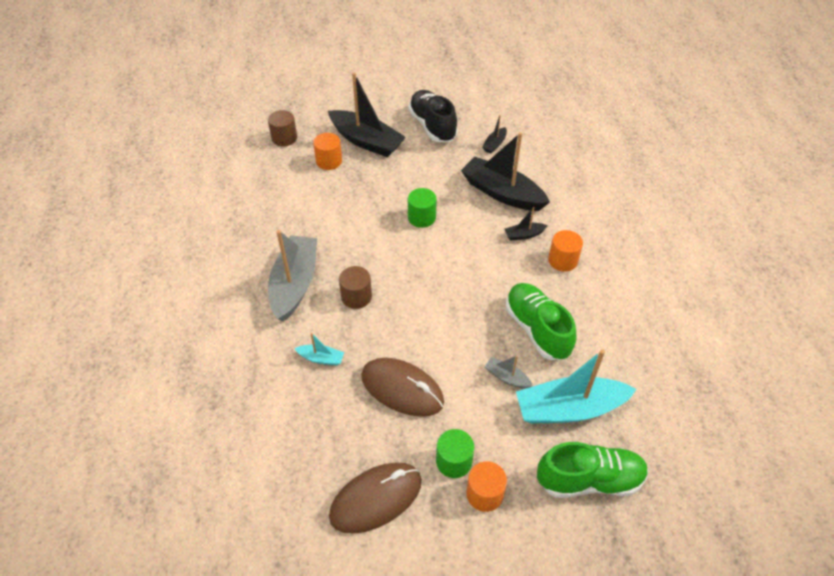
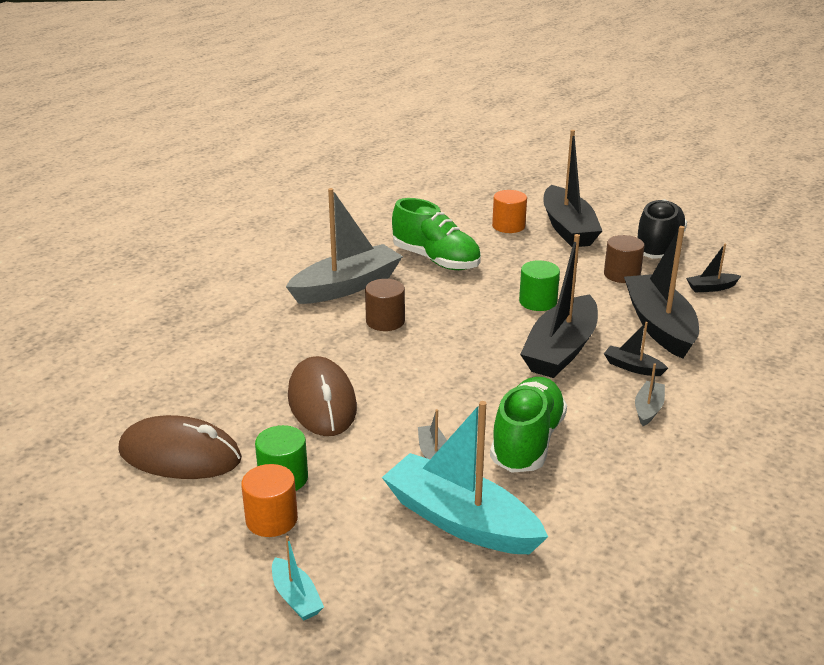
camera: 45 degrees right, 20 degrees down
(284, 138) = (491, 195): brown cylinder -> brown cylinder (621, 274)
(321, 358) = (289, 342): turquoise boat -> turquoise boat (296, 597)
(477, 248) = (561, 350): none -> black boat
(562, 260) = (648, 409): orange cylinder -> grey boat
(589, 480) = (389, 587): green shoe -> green shoe (436, 260)

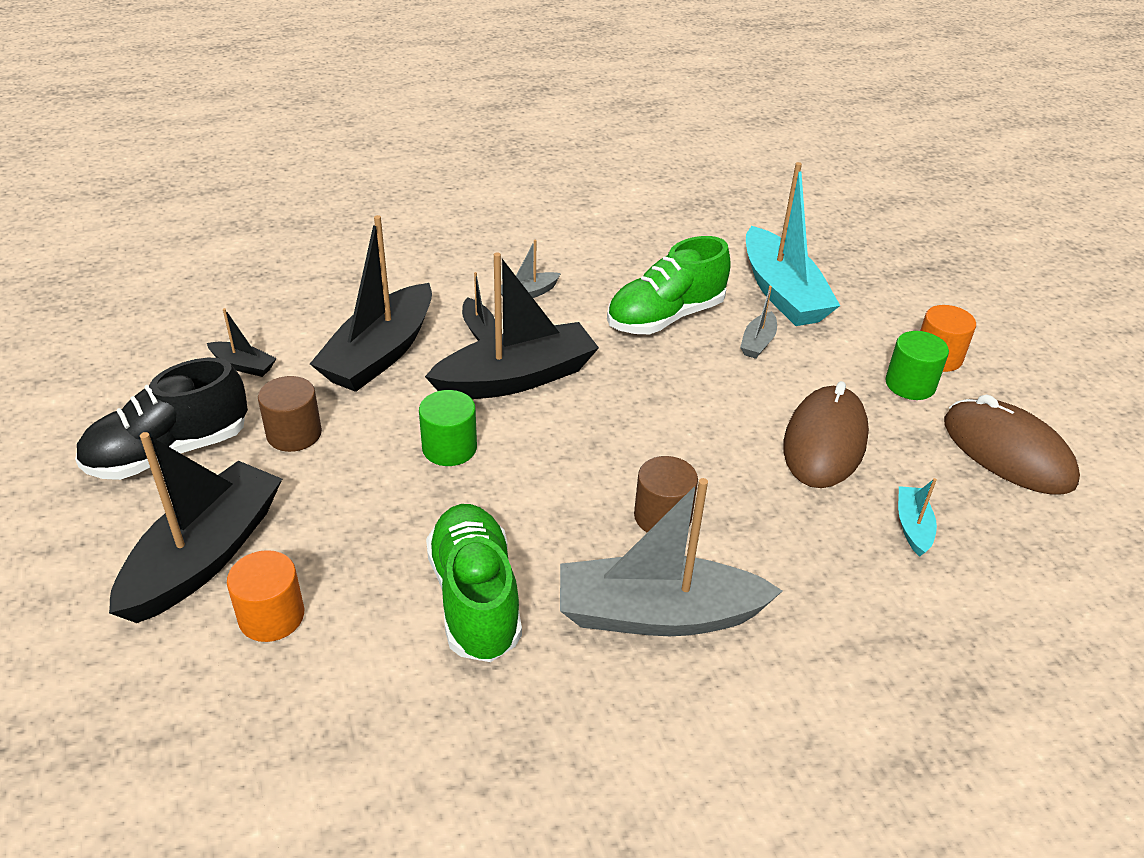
camera: 145 degrees left, 10 degrees up
(296, 597) = (943, 302): turquoise boat -> turquoise boat (912, 527)

